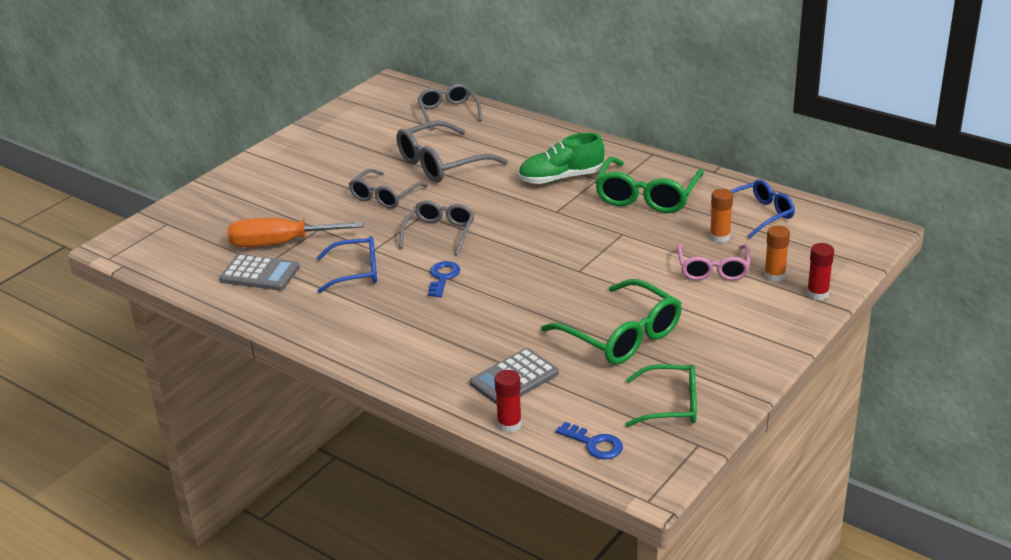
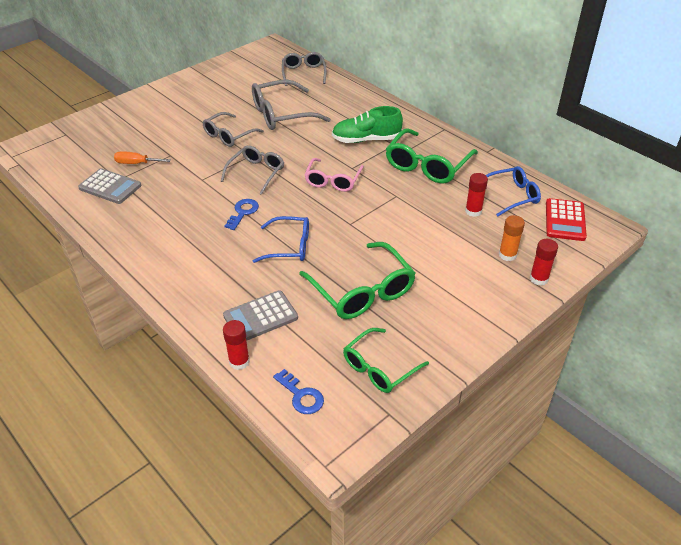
camera: 10 degrees right, 10 degrees up
(280, 243) = (136, 163): orange screwdriver -> orange screwdriver, size x0.55
(356, 272) = (180, 197): blue glasses -> blue glasses (289, 246)
(671, 405) = (379, 368): green glasses -> green glasses turned 120 degrees clockwise
(713, 269) = (458, 241): pink glasses -> pink glasses (333, 181)
(719, 237) = (473, 211): orange glue stick -> red glue stick
(828, 231) = (565, 220): none -> red calculator

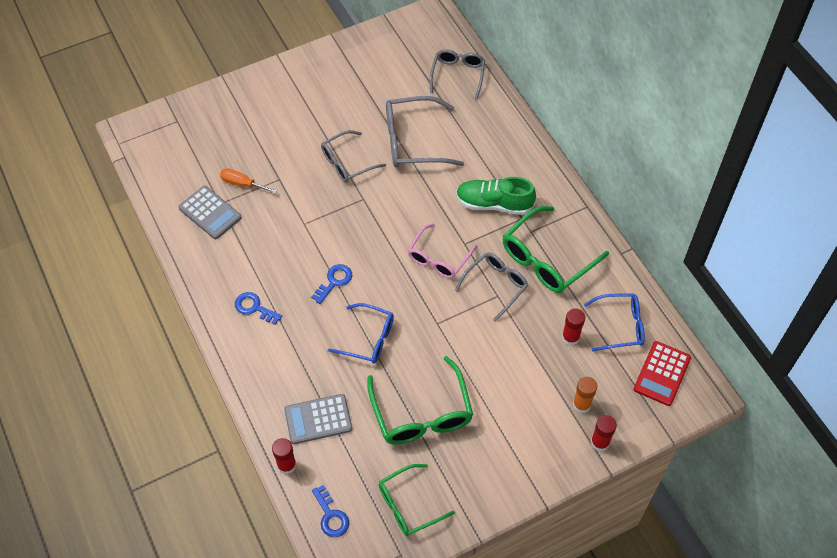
camera: 15 degrees right, 15 degrees up
(170, 244) = (254, 308): none -> blue key
(256, 173) = (362, 227): grey glasses -> grey glasses (495, 286)

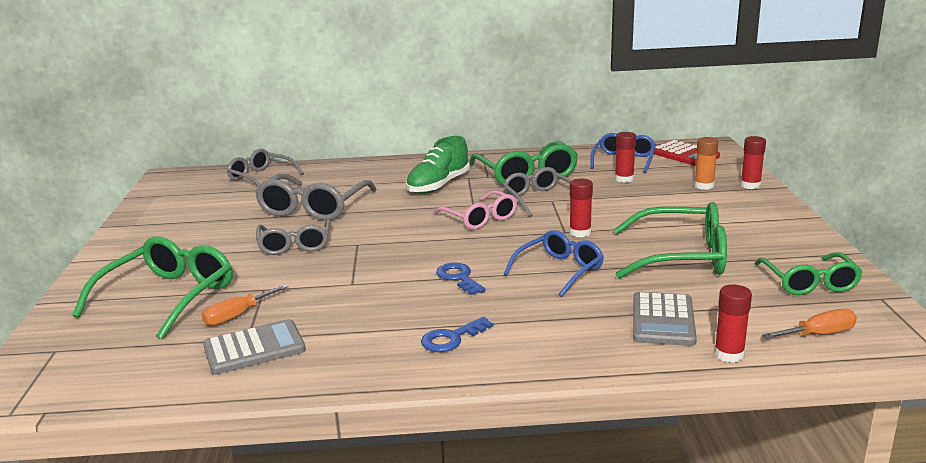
camera: 65 degrees left, 35 degrees down
(251, 135) = (168, 297): none -> green glasses
(331, 516) = (819, 334): blue key -> orange screwdriver
(439, 334) = (580, 232): none -> red glue stick

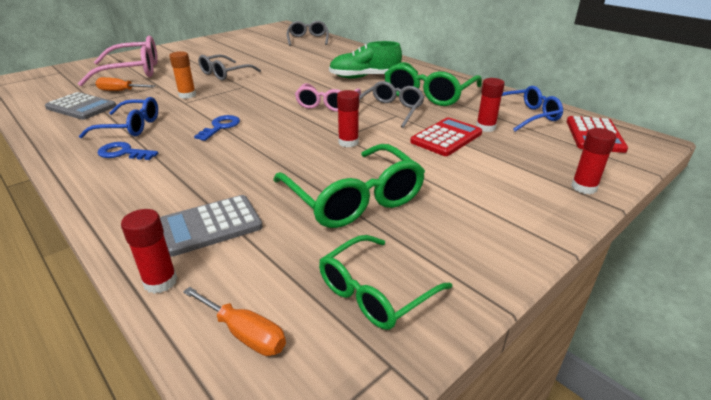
camera: 50 degrees right, 10 degrees up
(168, 297) = (132, 71): green glasses -> pink glasses
(313, 208) = (282, 61): grey glasses -> none
(559, 270) = (267, 155): blue glasses -> blue glasses (130, 127)
(623, 197) = (446, 137): none -> red calculator
(704, 186) = (536, 164): orange glue stick -> orange glue stick (187, 95)

